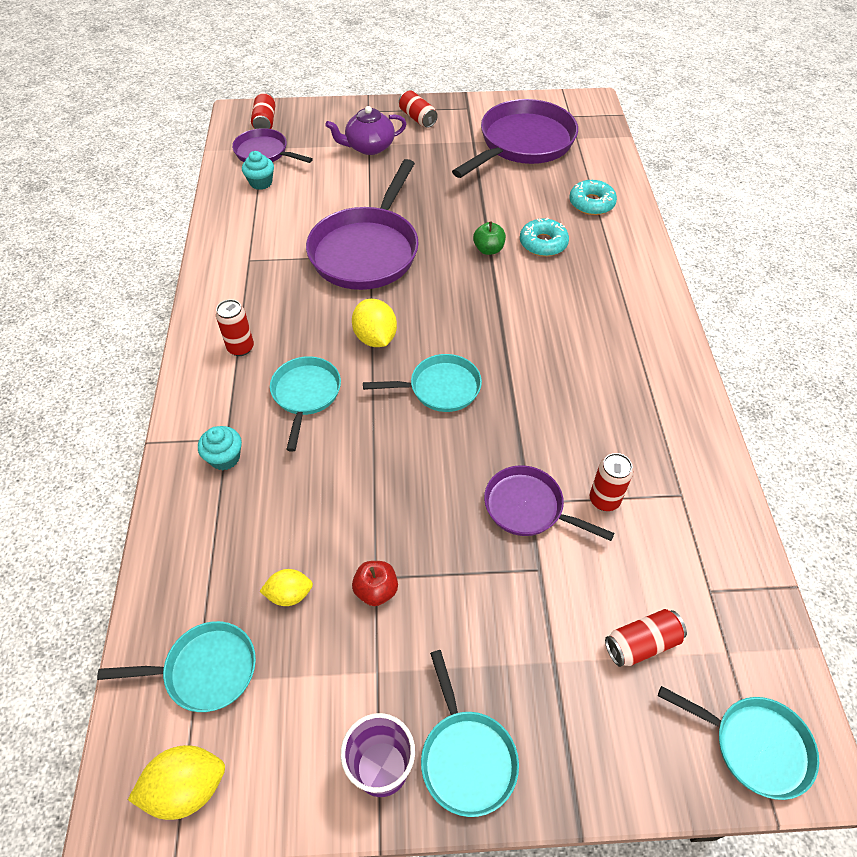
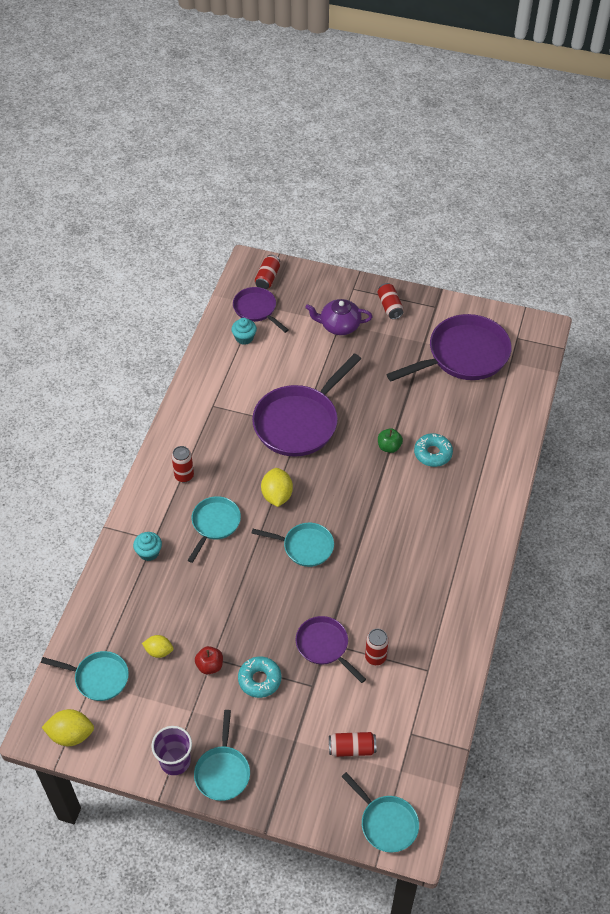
camera: 20 degrees right, 0 degrees up
(591, 203) = (489, 428): turquoise donut -> turquoise donut (259, 680)

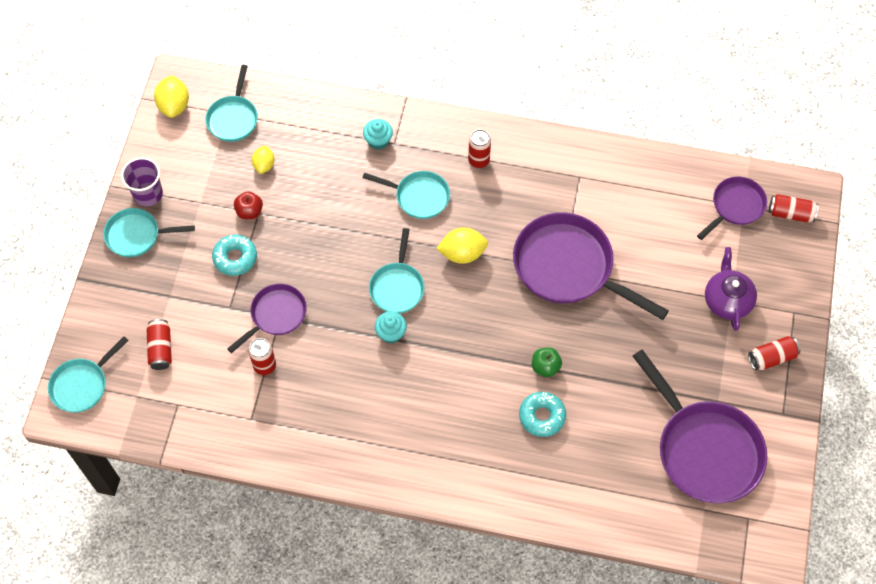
camera: 85 degrees right, 10 degrees up
(244, 338) = (687, 198): turquoise cupcake -> turquoise cupcake (391, 333)

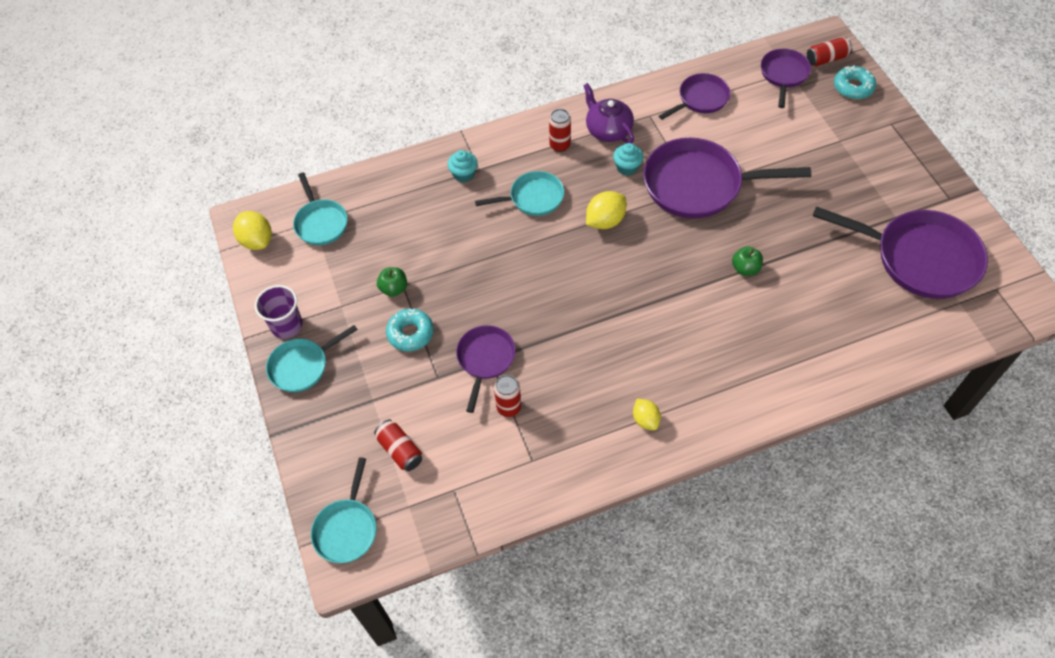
camera: 30 degrees left, 5 degrees down
(249, 211) = (394, 288): red apple -> green apple
(264, 165) = (378, 245): yellow lemon -> yellow lemon (645, 420)
(391, 333) = (597, 316): turquoise cupcake -> turquoise cupcake (627, 167)
(397, 287) = (573, 276): turquoise pan -> none
(542, 416) = (776, 308): turquoise donut -> turquoise donut (853, 87)
(638, 187) = (700, 99): none -> purple pan
(727, 300) = (837, 142): purple teapot -> purple teapot (608, 130)
(771, 357) = (905, 164): red can -> none

